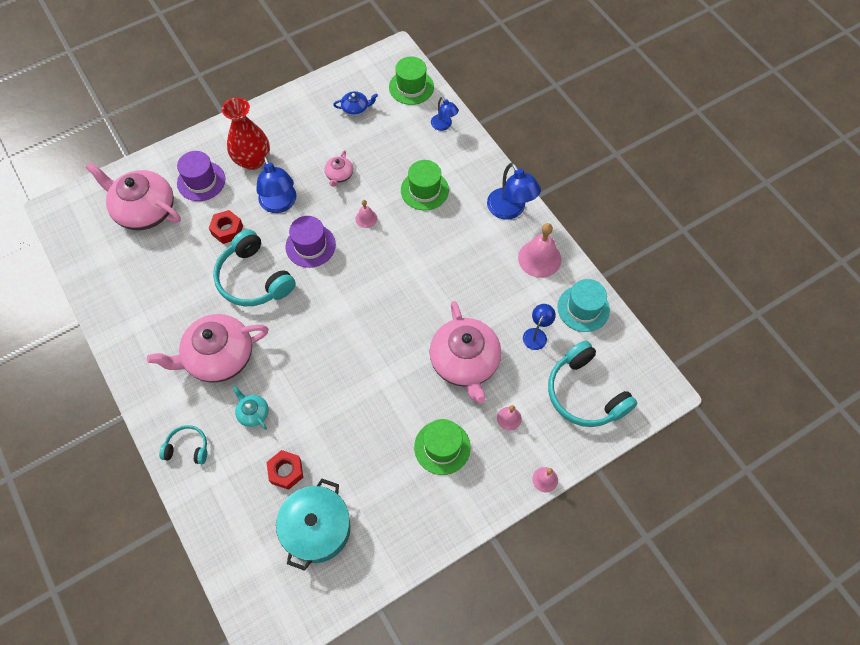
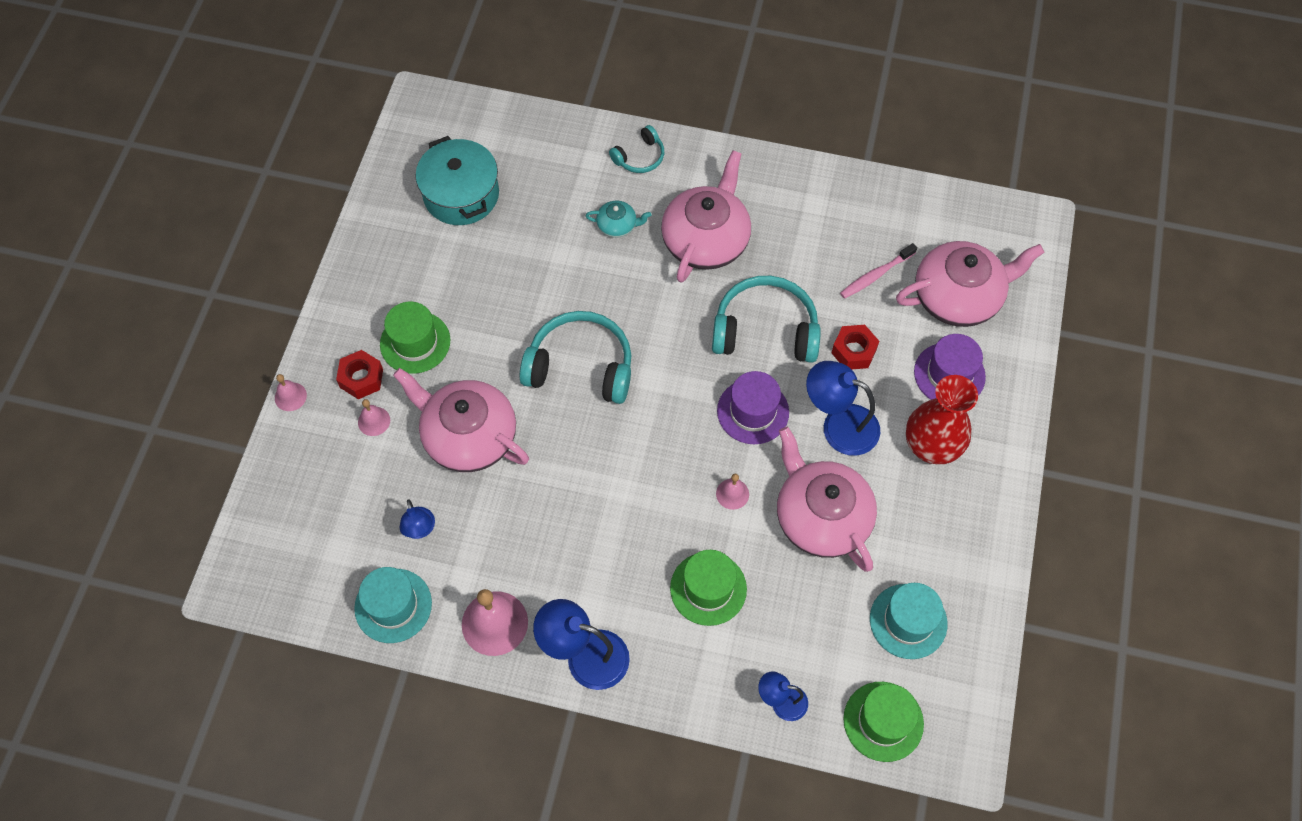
camera: 135 degrees right, 0 degrees up
(165, 256) = (876, 275): none -> pink toothbrush
(286, 471) = (535, 210): red nut -> red nut (361, 378)
(339, 175) = (821, 517): pink teapot -> pink teapot, size x2.20
(356, 109) = (908, 621): blue teapot -> turquoise hat
(585, 393) = (316, 511): turquoise headphones -> turquoise headphones (581, 366)

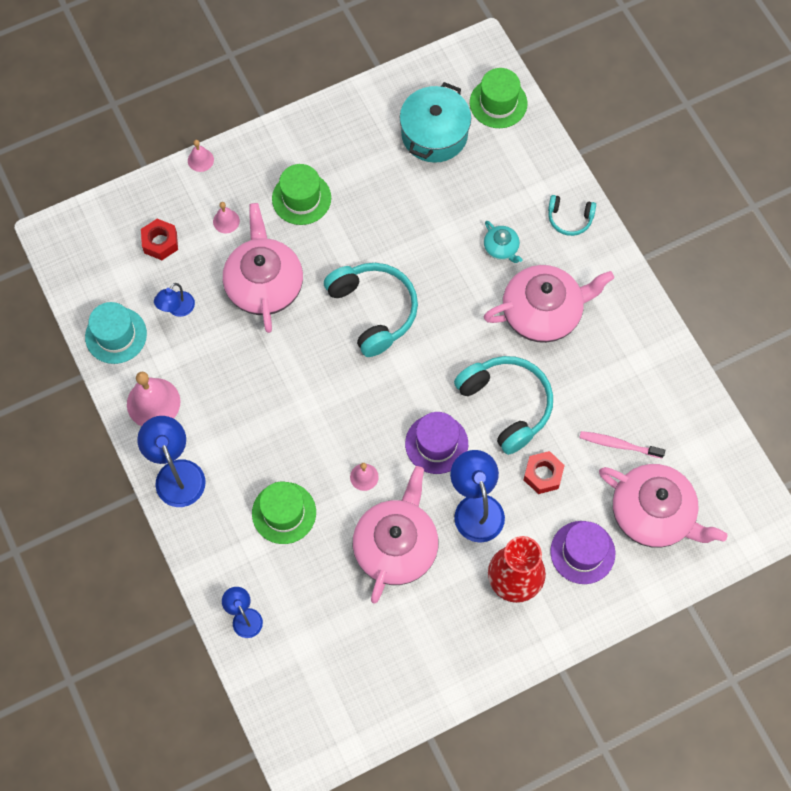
camera: 50 degrees right, 5 degrees up
(361, 378) = (248, 189): red nut -> red nut (160, 242)
(883, 721) = (283, 692): green hat -> green hat (498, 103)
(908, 621) = (367, 658): turquoise hat -> none

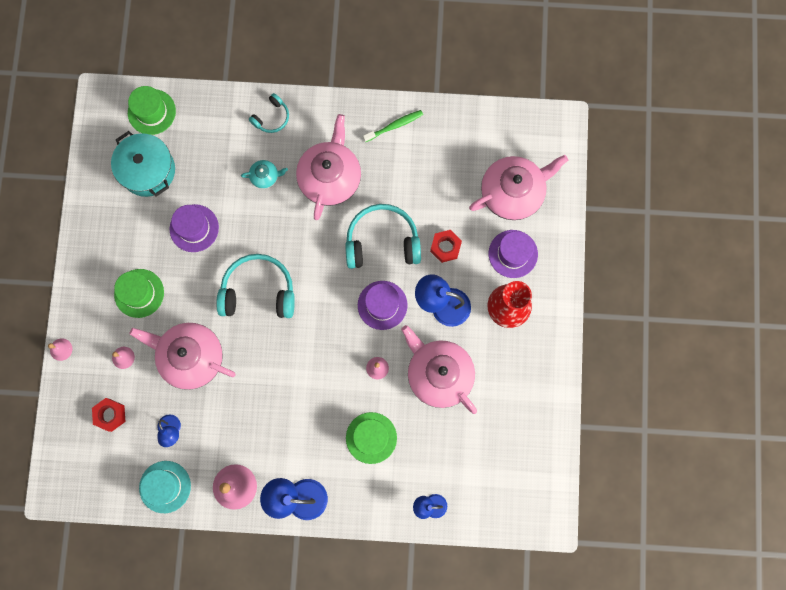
camera: 60 degrees left, 10 degrees up
(402, 211) = (194, 228): none -> purple hat
(619, 445) = (453, 185): pink toothbrush -> none
(644, 345) = (394, 126): none -> green toothbrush

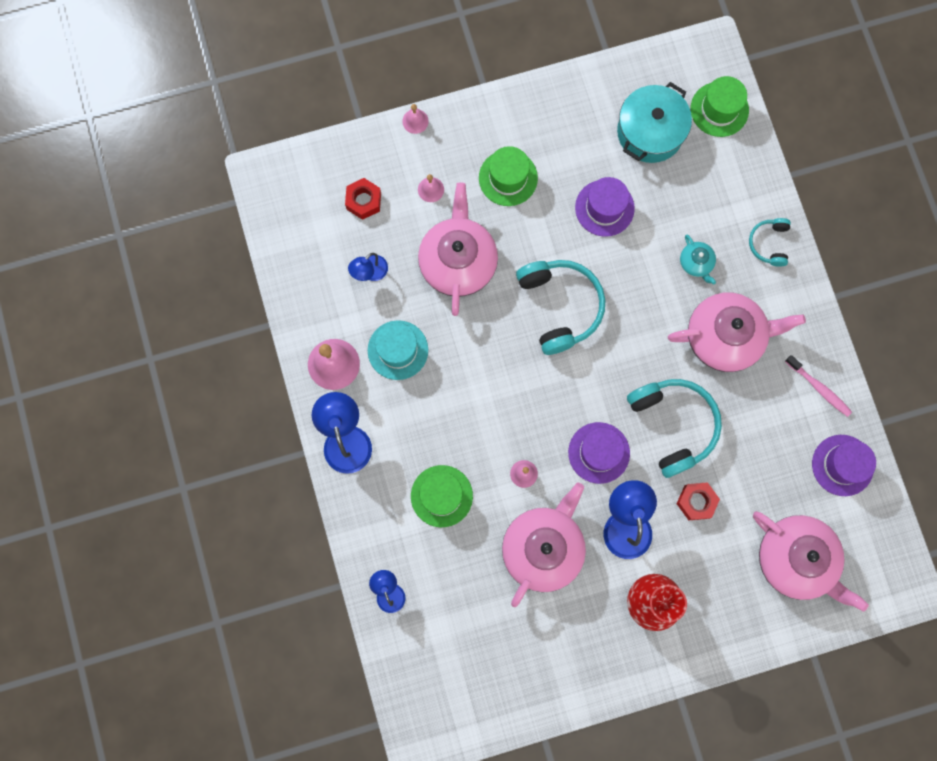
camera: 70 degrees right, 0 degrees up
(165, 486) = (307, 289): turquoise hat -> turquoise hat (398, 350)
(271, 117) = (769, 244): turquoise headphones -> turquoise headphones turned 75 degrees clockwise
(394, 126) = (819, 388): green toothbrush -> pink toothbrush
(513, 254) = (721, 585): purple hat -> purple hat (842, 465)

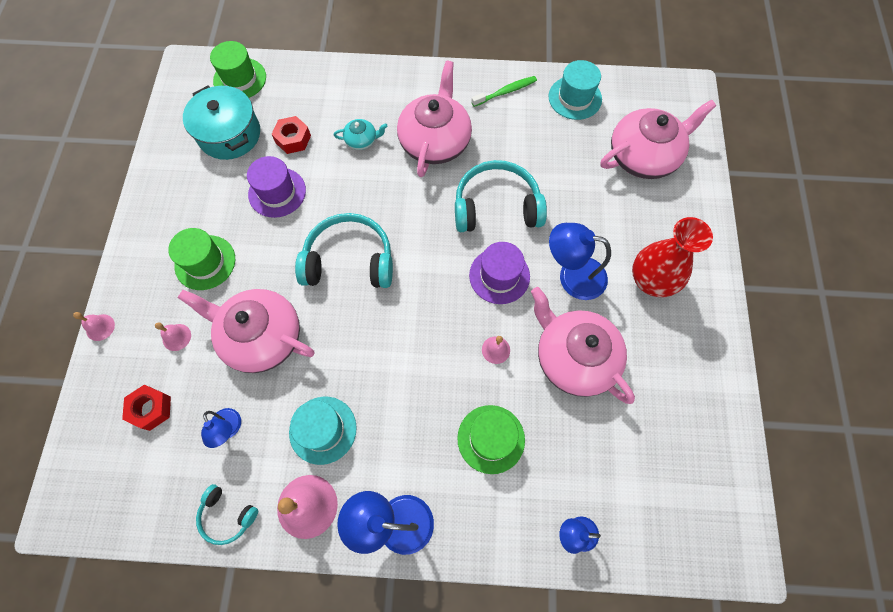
camera: 70 degrees left, 10 degrees down
(696, 502) = (571, 212): red nut -> red nut (293, 139)
(769, 244) = (371, 84): turquoise headphones -> turquoise headphones (227, 515)
(819, 388) = (505, 92): pink toothbrush -> green toothbrush
(842, 465) = (575, 98): purple hat -> turquoise hat

